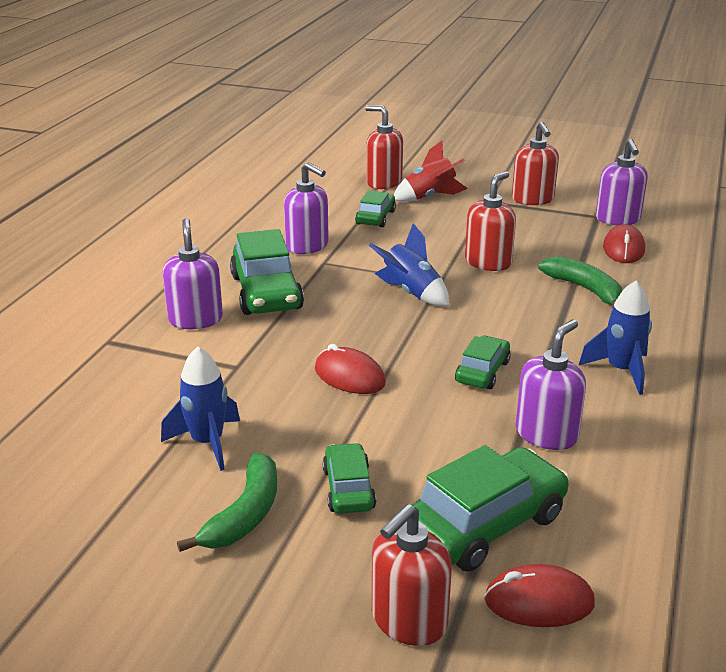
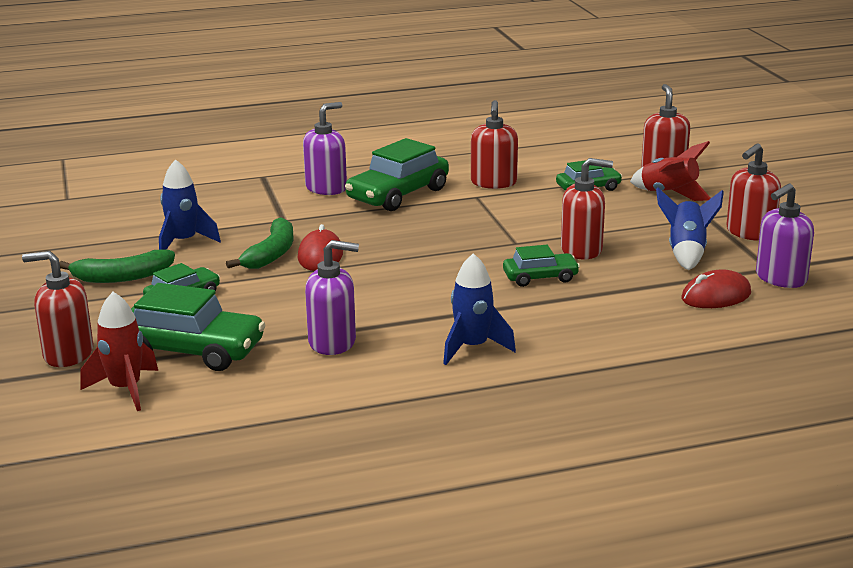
camera: 55 degrees right, 5 degrees down
(307, 246) = (493, 183): purple soap dispenser -> red soap dispenser
(411, 293) = (477, 238): blue rocket -> blue rocket (686, 252)
(482, 372) = (392, 297): green car -> green car (540, 277)
(539, 602) = (125, 389): red mouse -> red rocket
(585, 289) = (599, 299): green banana -> green banana (271, 254)

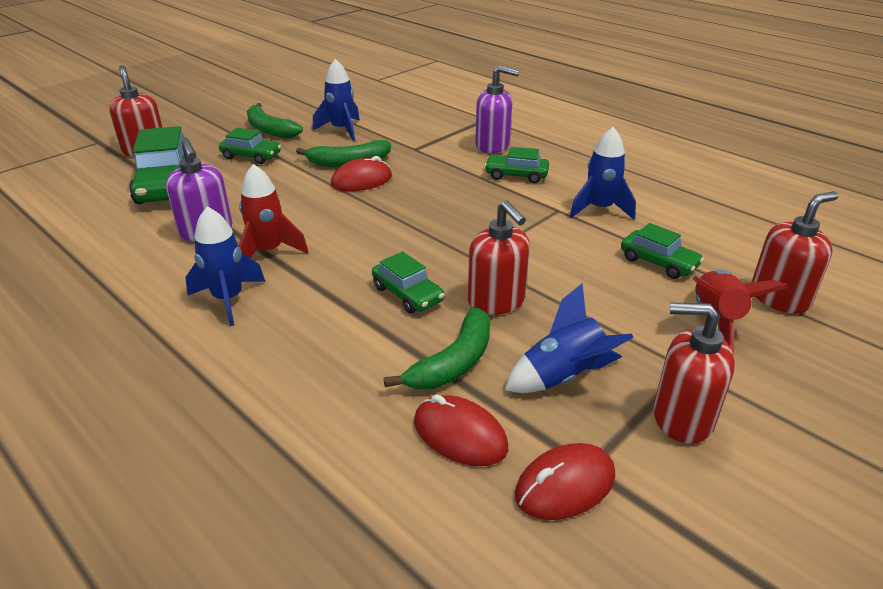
camera: 60 degrees right, 10 degrees up
(125, 389) = (99, 182): red rocket -> red rocket (269, 252)
(398, 194) = (516, 175): green car -> green car, size x0.57
(493, 183) = (600, 209): red soap dispenser -> blue rocket
(641, 281) = (454, 362): none -> green banana
(780, 278) = (565, 485): purple soap dispenser -> red mouse

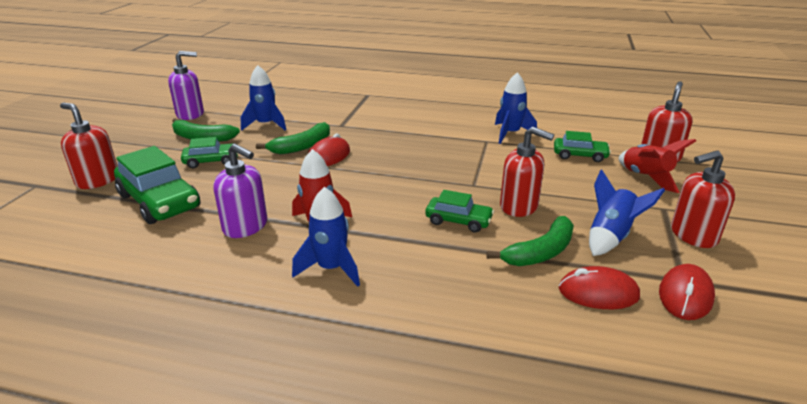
camera: 30 degrees left, 5 degrees down
(454, 362) = (540, 252): green banana -> green banana turned 45 degrees clockwise
(493, 145) = (394, 111): purple soap dispenser -> purple soap dispenser (190, 114)
(516, 175) = (434, 126): green car -> none

